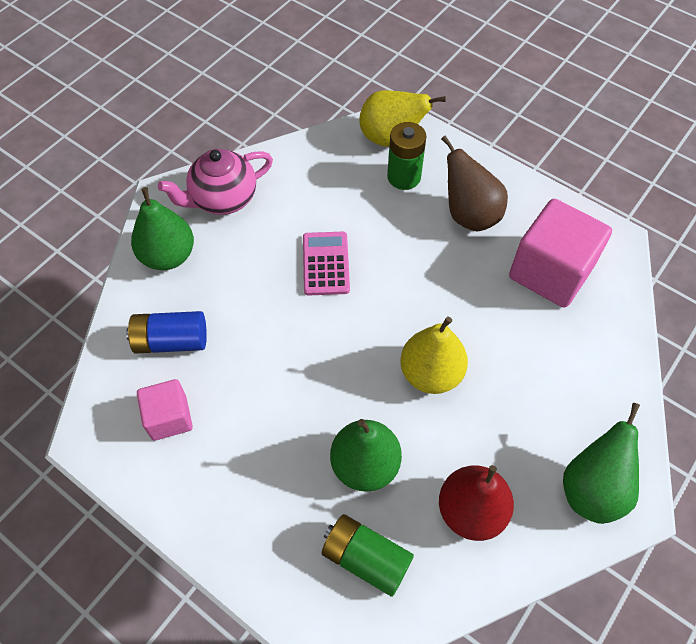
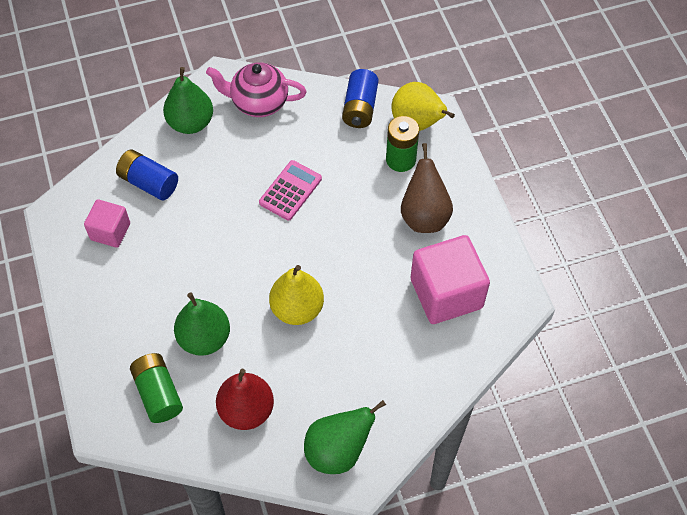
camera: 35 degrees right, 0 degrees up
(326, 151) = (360, 108): none -> blue battery

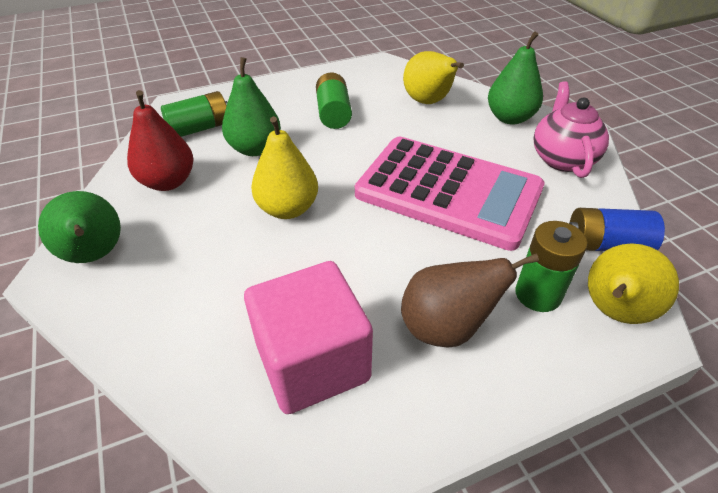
camera: 85 degrees right, 15 degrees down
(110, 231) = (369, 88): pink cube -> none
(149, 182) = (428, 102): blue battery -> yellow pear
(154, 268) = (333, 113): none -> green battery
(290, 191) = (448, 192): pink calculator -> pink calculator, size x2.24

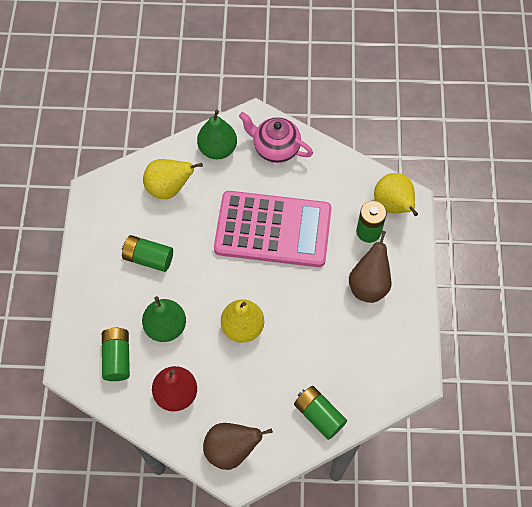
camera: 65 degrees left, 20 degrees up
(95, 255) = (231, 449): green pear -> brown pear
(176, 340) = (319, 415): none -> green battery
(312, 362) = (361, 354): pink cube -> none
(448, 192) = (273, 229): pink calculator -> pink calculator turned 45 degrees clockwise
(606, 245) = (353, 177): blue battery -> none

